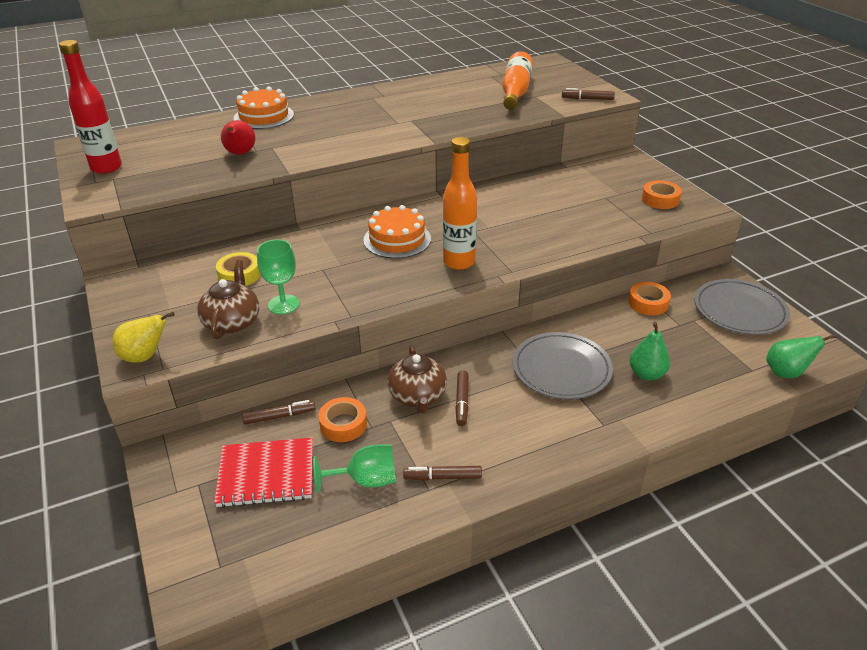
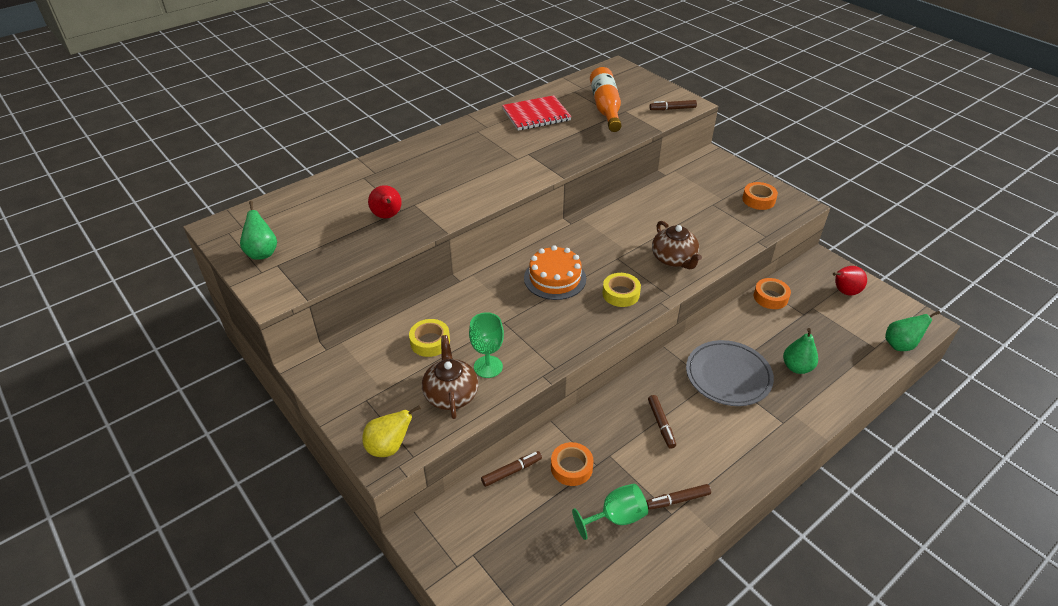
camera: 15 degrees left, 5 degrees up
(106, 168) = (262, 253): red bottle -> green pear
(264, 116) = (384, 167): orange cake -> none
(266, 474) = (528, 531): red notebook -> red notebook (536, 115)
(417, 396) = (621, 426): brown teapot -> brown teapot (674, 259)
(459, 262) = (621, 294): orange bottle -> yellow tape
(739, 310) = (844, 292): grey plate -> red pear

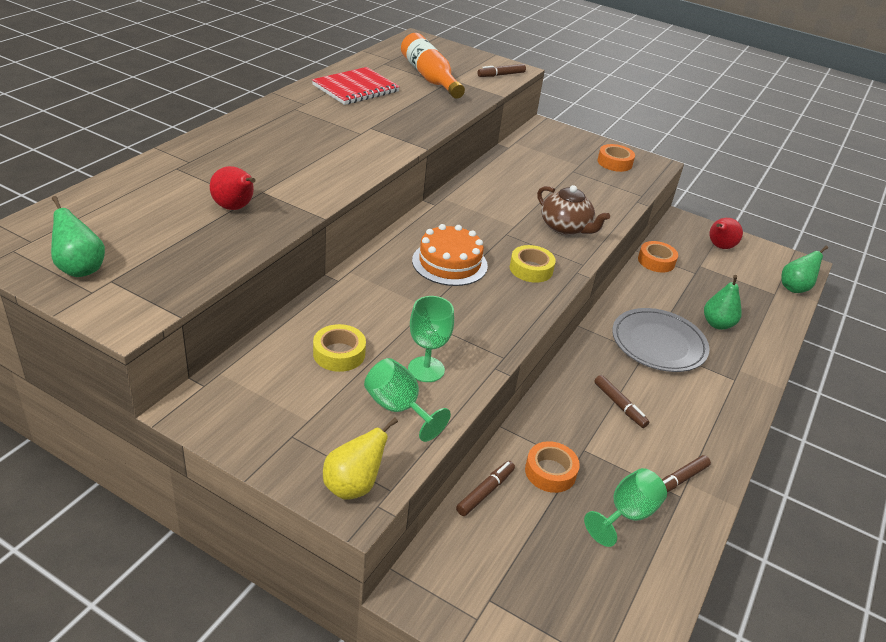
camera: 25 degrees left, 5 degrees down
(451, 394) = (398, 408): brown teapot -> green goblet

